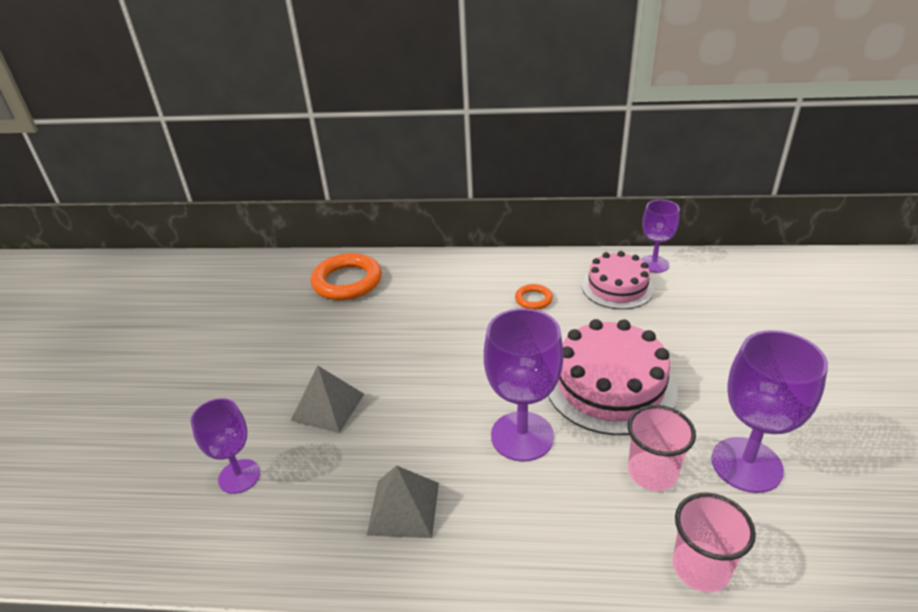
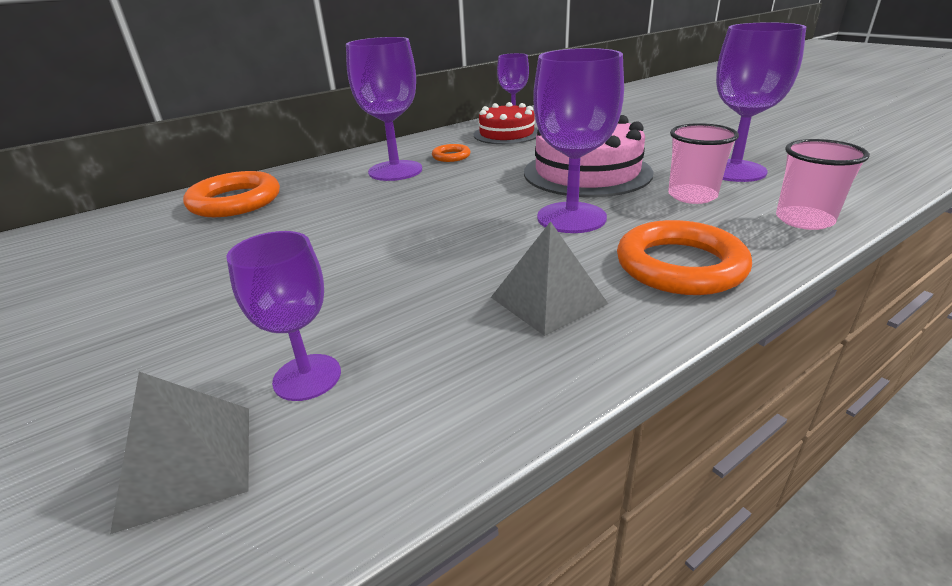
camera: 40 degrees left, 5 degrees down
(328, 407) = (346, 278): grey pyramid -> grey pyramid (187, 463)
(473, 298) = (395, 171): none -> purple goblet
(523, 540) = (680, 266): none -> orange ring
(617, 287) = (506, 134): pink cake -> red cake

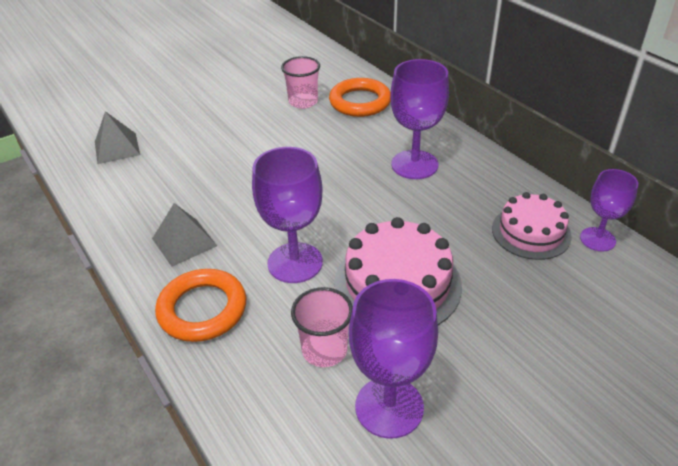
camera: 90 degrees right, 10 degrees up
(307, 377) = (153, 166): purple goblet -> none
(451, 156) = (452, 194): orange ring -> none
(506, 134) = (531, 232): red cake -> pink cake
(804, 220) = (253, 417): pink cup -> pink cup (303, 102)

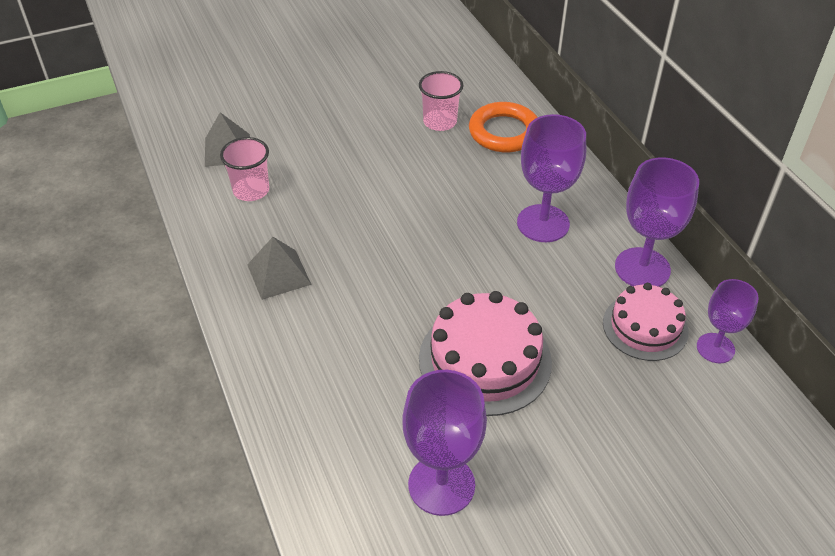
camera: 10 degrees right, 5 degrees up
(202, 309) = (284, 351): orange ring -> none
(295, 263) = (386, 317): purple goblet -> purple goblet (642, 268)
(324, 350) = (393, 416): pink cup -> pink cup (251, 190)

